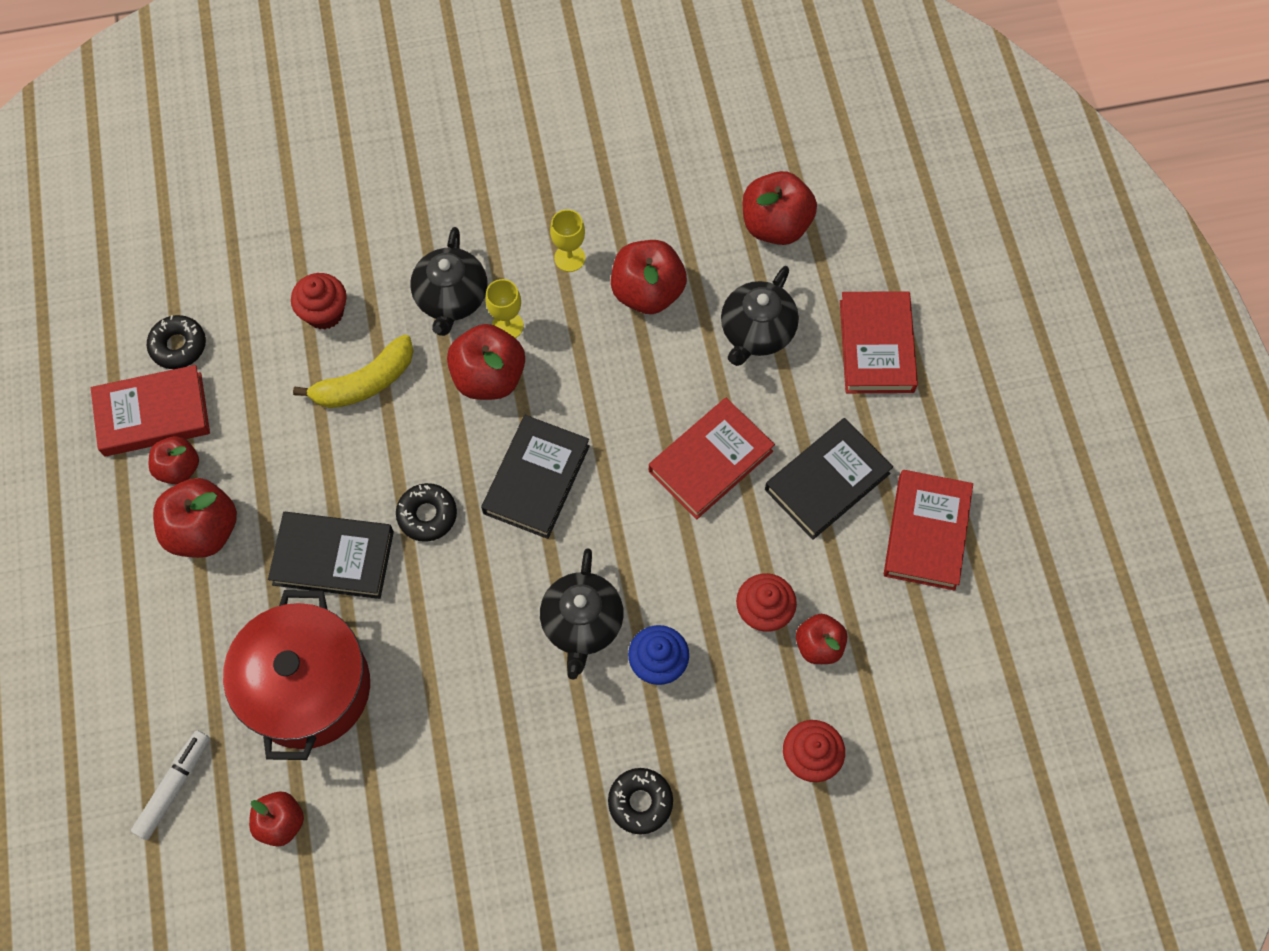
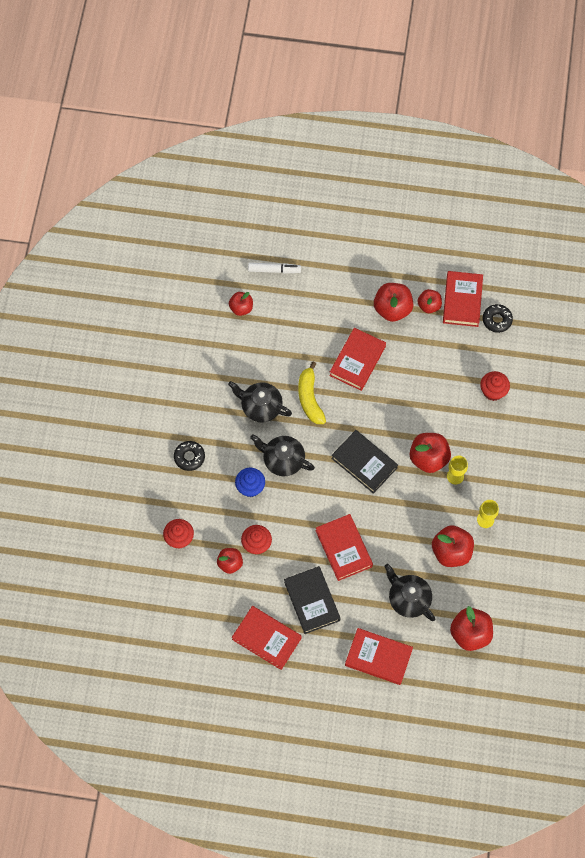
camera: 110 degrees right, 0 degrees up
(174, 786) = (274, 270): white marker -> white marker turned 45 degrees counterclockwise
(308, 687) = (298, 334): red pot -> none
(333, 558) = (357, 361): black book -> red book
(365, 382) = (446, 399): yellow banana -> yellow banana (310, 398)
(427, 515) = (364, 408): black donut -> none
(451, 298) = (480, 454): black teapot -> black teapot (260, 407)

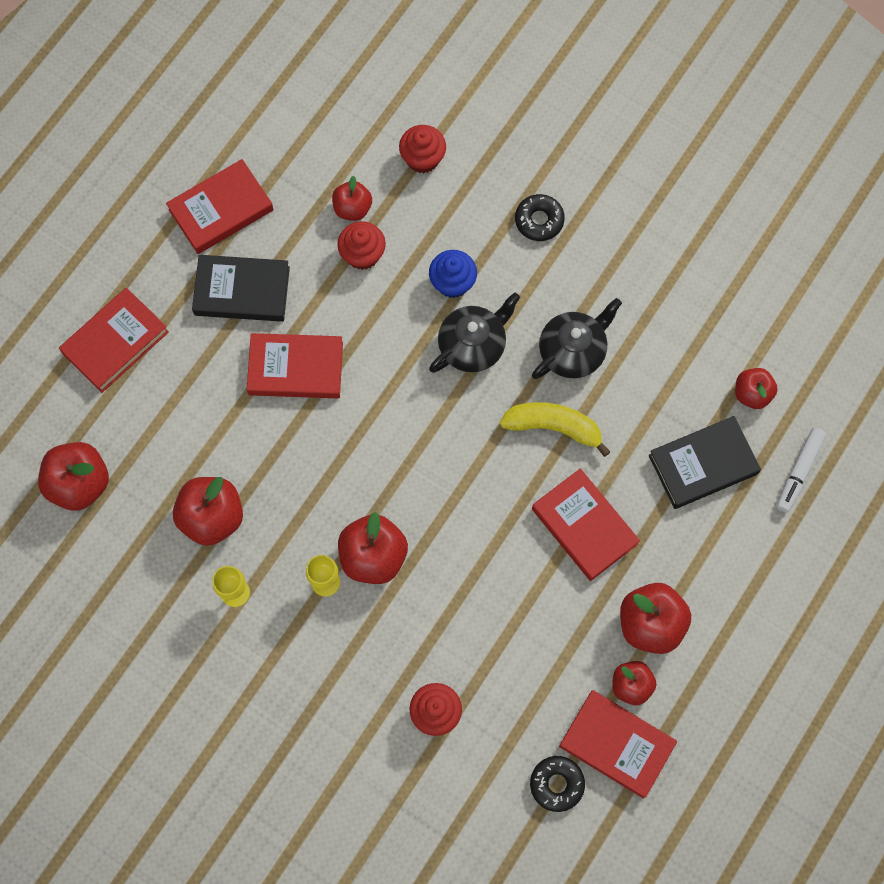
camera: 115 degrees right, 5 degrees up
(364, 463) = (412, 458): black book -> black book (703, 464)
(408, 599) = (176, 422): black teapot -> none

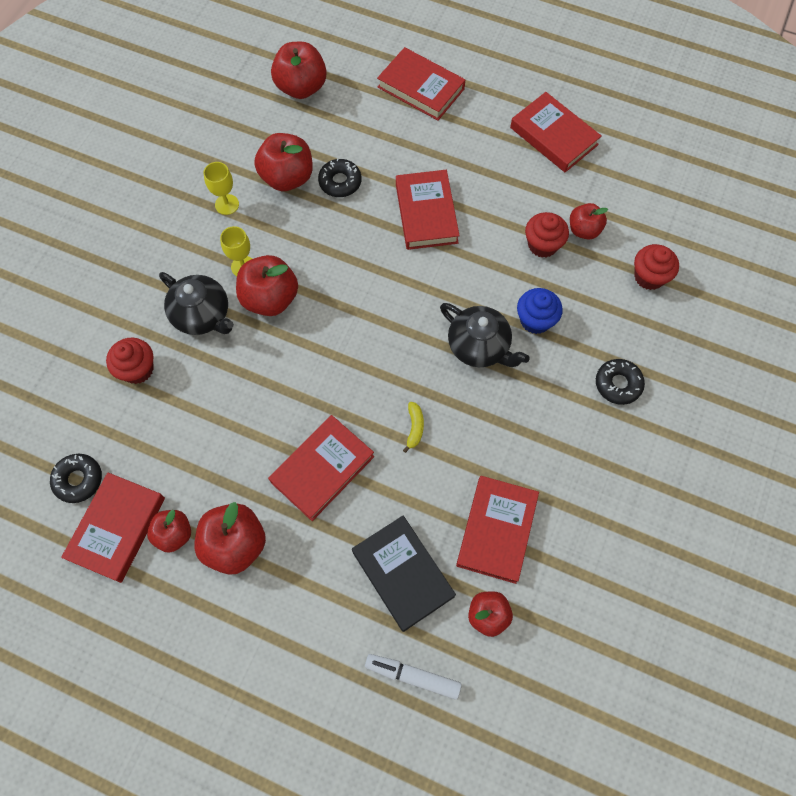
camera: 80 degrees right, 5 degrees down
(232, 457) = (340, 182): none -> black donut
(242, 291) = (485, 163): black book -> none
(553, 427) = (414, 427): yellow banana -> yellow banana, size x0.50
(573, 351) = (494, 434): black teapot -> black teapot (202, 315)
(672, 369) = (496, 530): none -> red book

